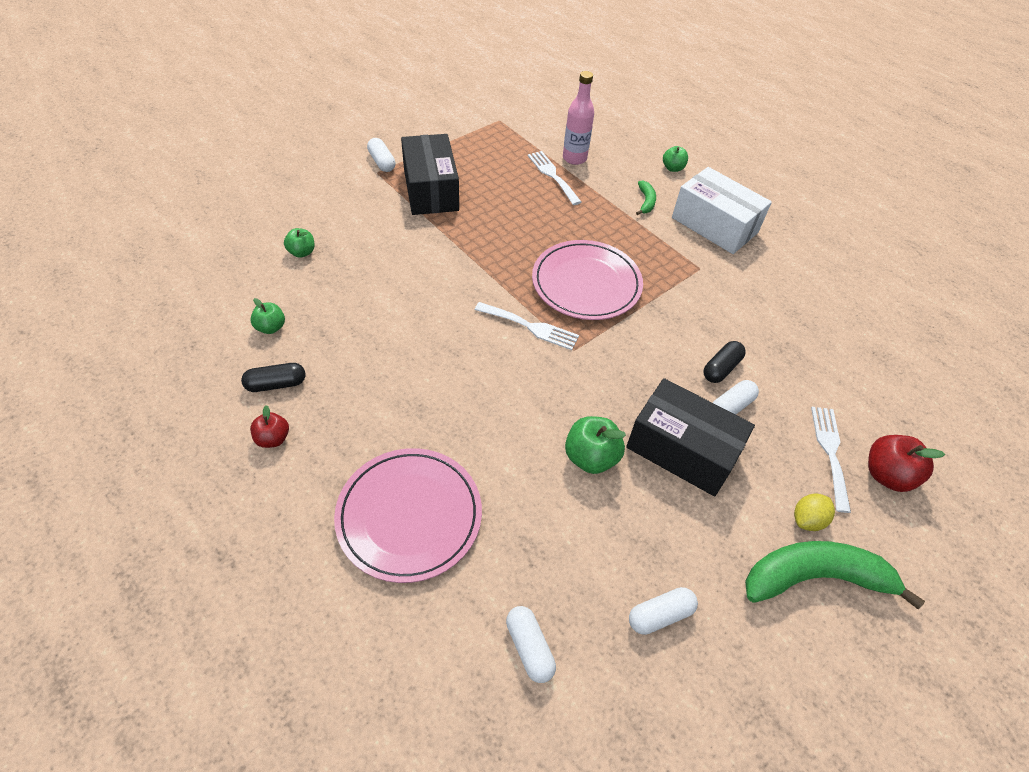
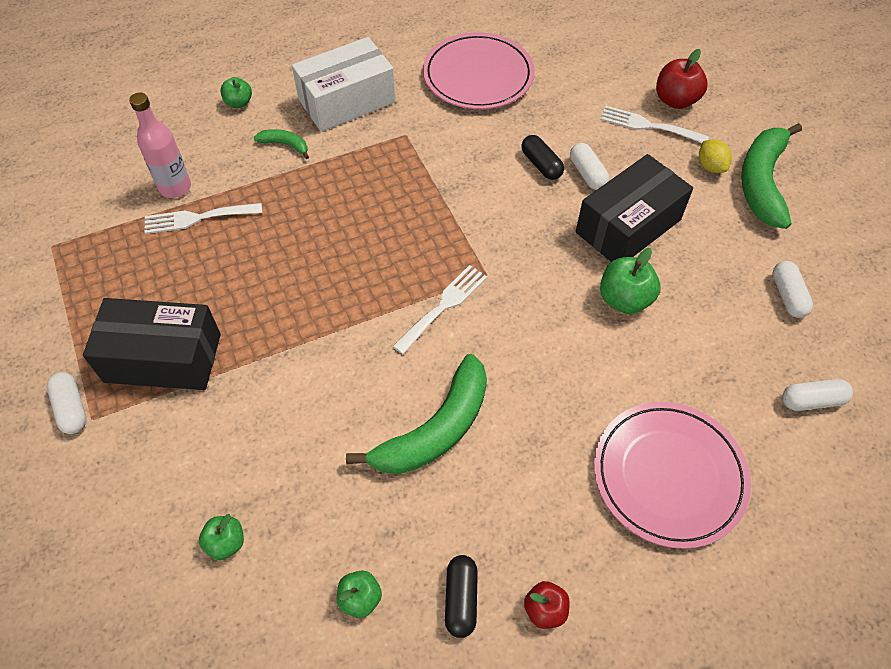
camera: 70 degrees left, 5 degrees up
(382, 162) = (71, 408): white capsule -> white capsule turned 75 degrees clockwise
(414, 343) = (436, 429): none -> green banana
(586, 283) = (395, 237): pink plate -> pink plate (478, 75)

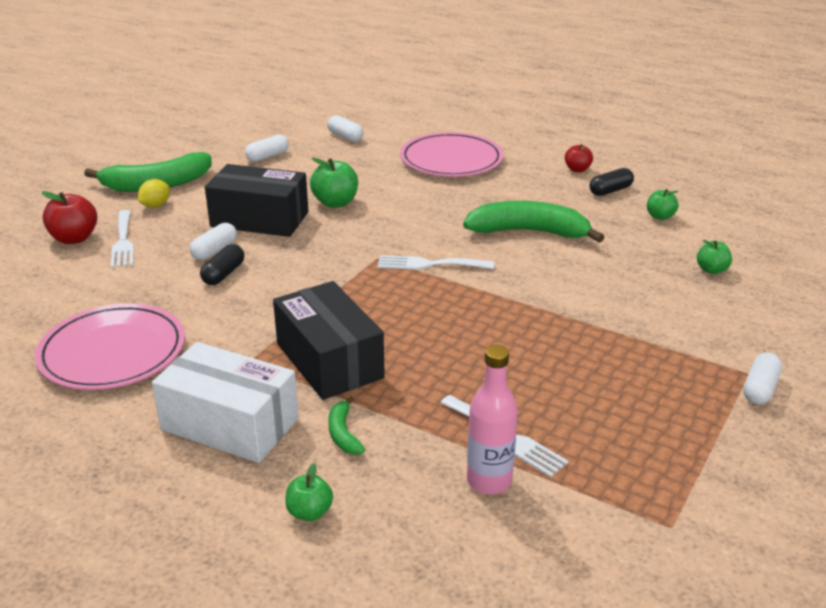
camera: 125 degrees left, 25 degrees down
(163, 358) = (655, 368): black box -> black box (329, 361)

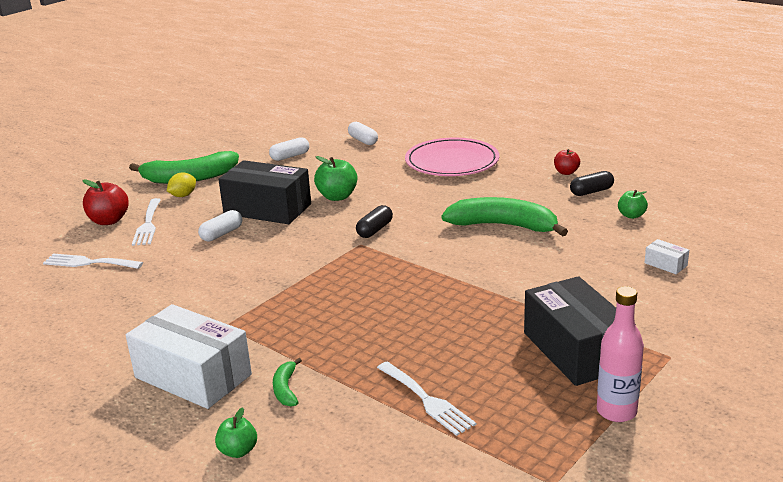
camera: 10 degrees right, 5 degrees down
(112, 352) = (114, 313): pink plate -> none
(223, 274) = (223, 253): black capsule -> black capsule (375, 230)
(329, 361) = (292, 328): black box -> black box (576, 350)
(429, 264) = (404, 251): white fork -> white fork (88, 263)
(489, 481) = (400, 435): pink bottle -> pink bottle (616, 411)
(711, 270) = (665, 264): green apple -> white box
(760, 389) = (677, 371): white capsule -> none

